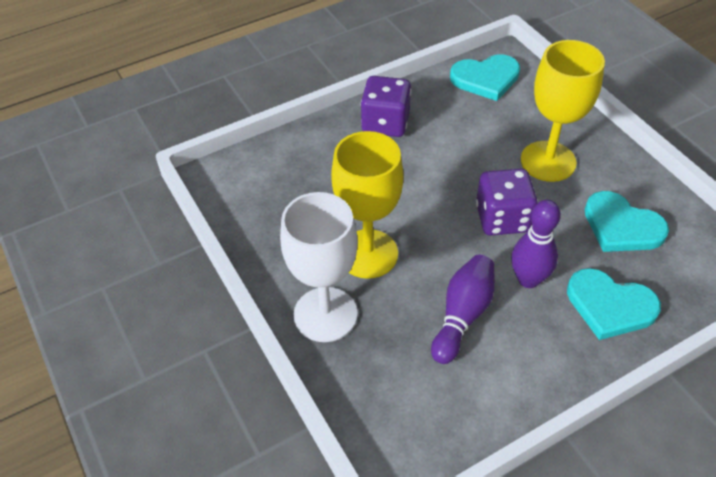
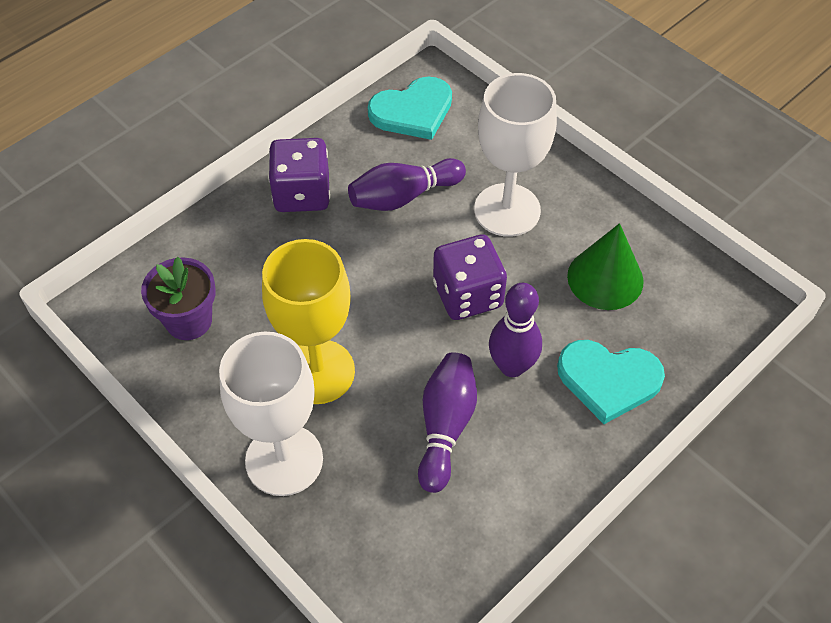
camera: 15 degrees left, 5 degrees up
(276, 198) = (189, 320): none -> purple flower pot
(465, 138) = (403, 196): none -> purple bowling pin
(548, 161) = (507, 210): yellow goblet -> white goblet
(621, 226) = (605, 278): turquoise heart -> green cone

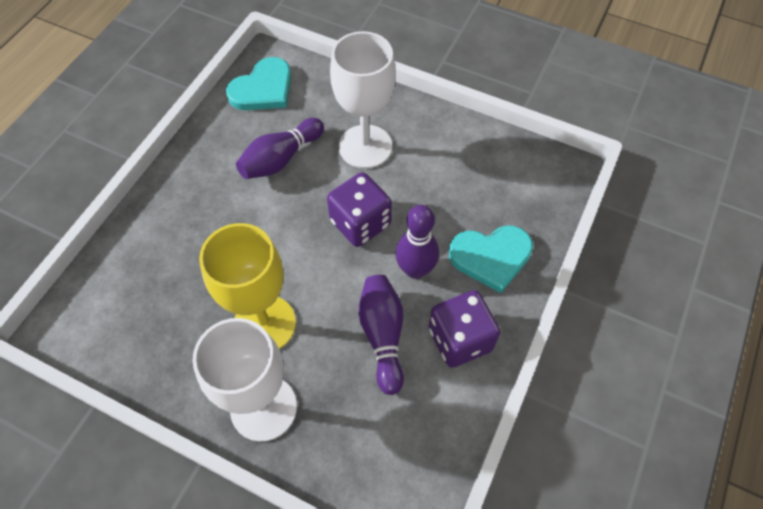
camera: 20 degrees left, 5 degrees up
(189, 320) = (140, 315): purple flower pot -> none
(302, 194) = (198, 180): purple dice -> purple dice (460, 339)
(605, 278) = (458, 178): green cone -> none

